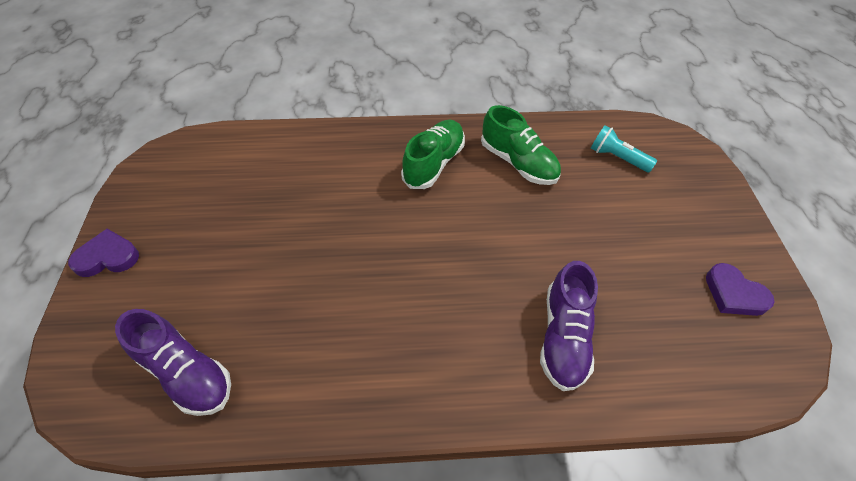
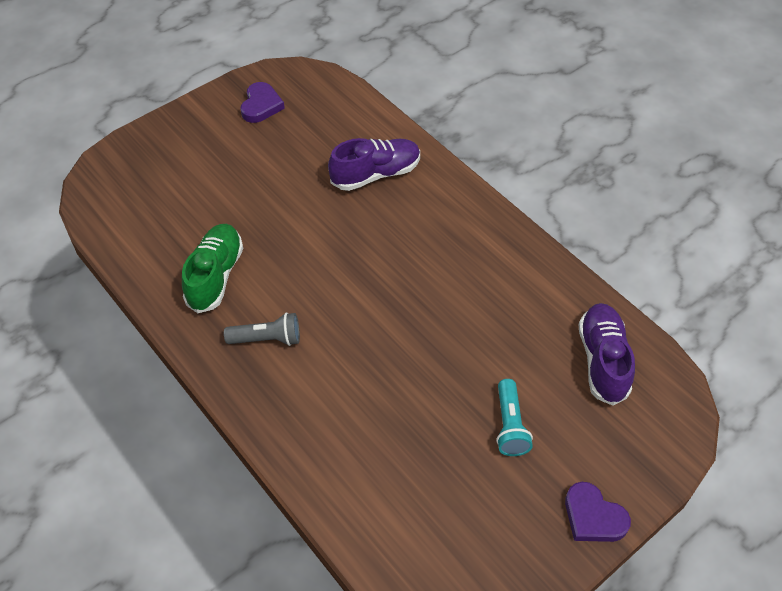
camera: 125 degrees left, 0 degrees up
(434, 163) = (267, 339): green shoe -> grey flashlight
(617, 158) = (154, 210): turquoise flashlight -> turquoise flashlight (510, 425)

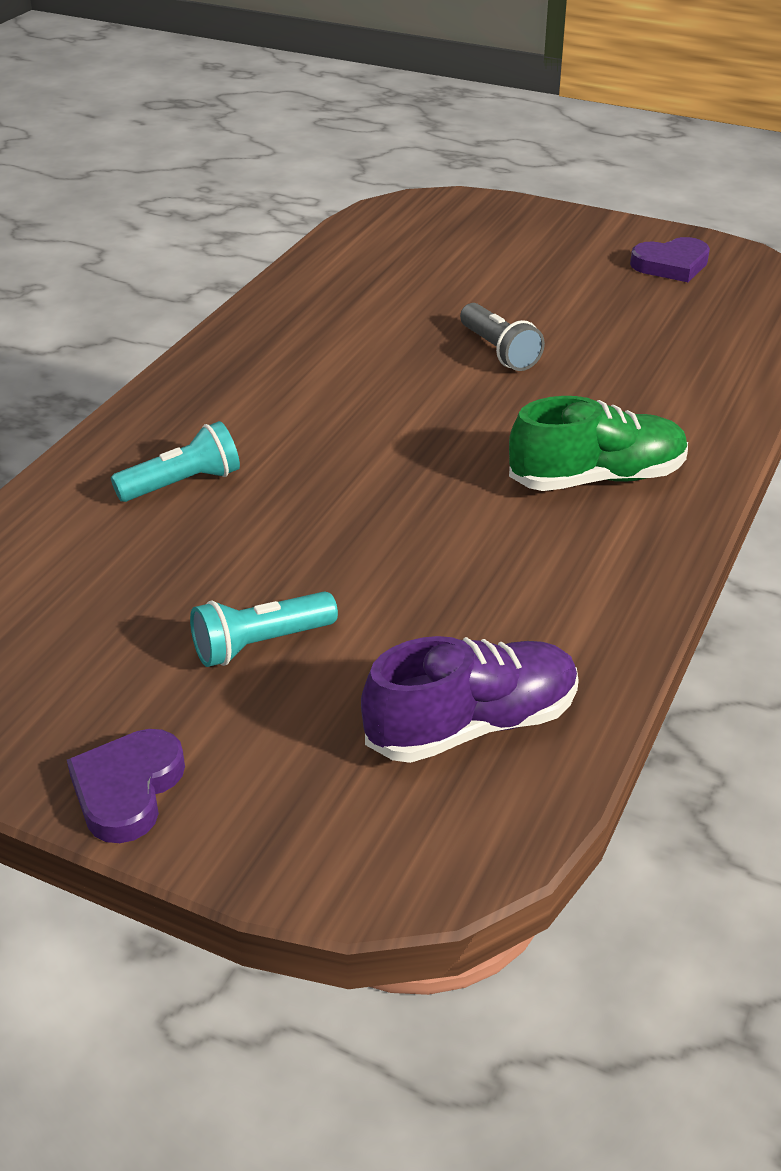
camera: 65 degrees right, 15 degrees down
(215, 276) = (344, 319): green shoe -> green shoe (597, 478)
(267, 339) = (270, 384): grey flashlight -> grey flashlight (499, 351)
(348, 417) = (182, 484): none -> turquoise flashlight
(376, 174) = (648, 386): purple shoe -> none

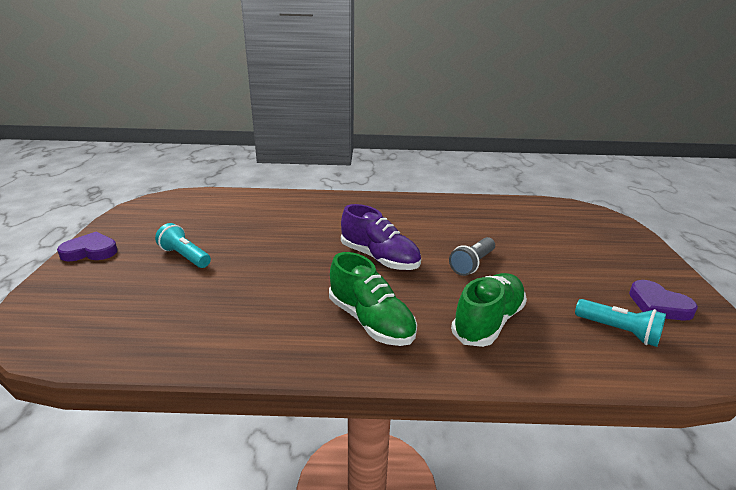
camera: 65 degrees right, 10 degrees down
(182, 484) = (291, 216): turquoise flashlight -> turquoise flashlight (618, 331)
(472, 725) = (132, 323): purple shoe -> purple shoe (379, 258)
(645, 388) = (488, 322): none -> green shoe

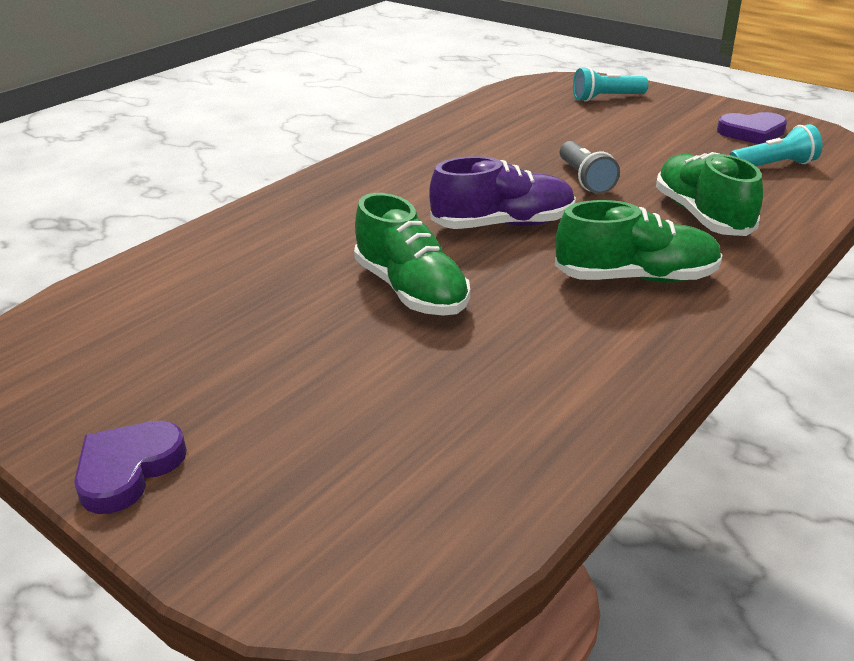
camera: 50 degrees left, 5 degrees up
(185, 256) = (295, 370): turquoise flashlight -> turquoise flashlight (606, 98)
(280, 258) = (411, 290): none -> green shoe

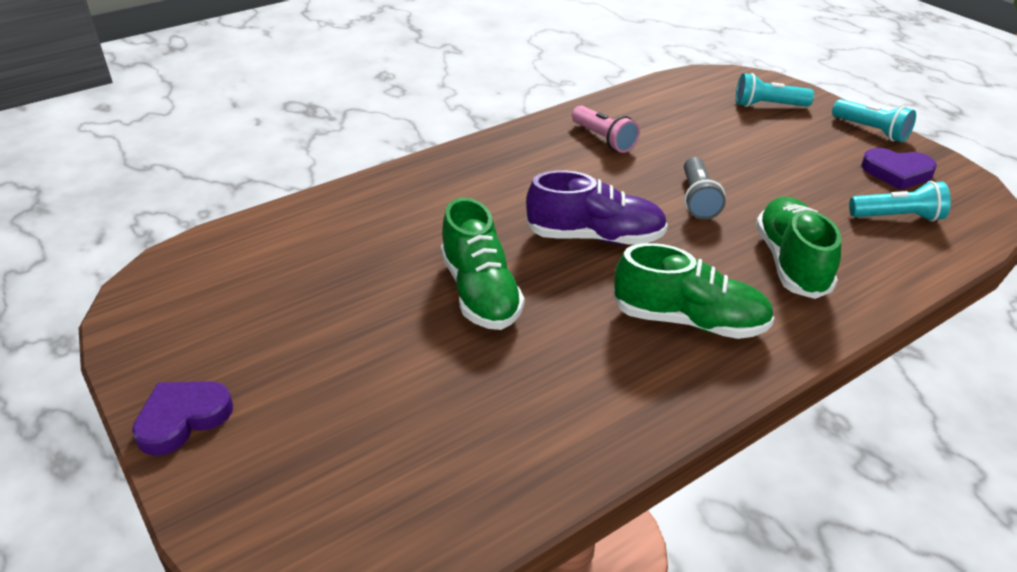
camera: 15 degrees right, 5 degrees up
(465, 145) = (603, 139): none -> pink flashlight
(710, 105) = (871, 131): none -> turquoise flashlight

